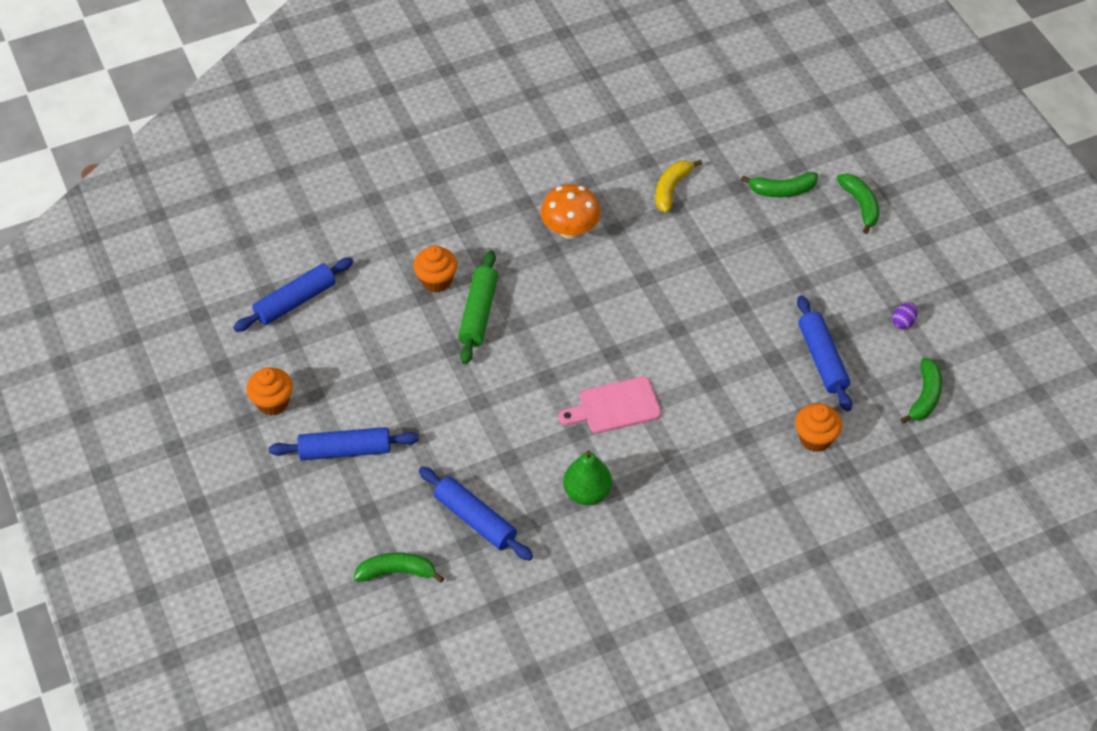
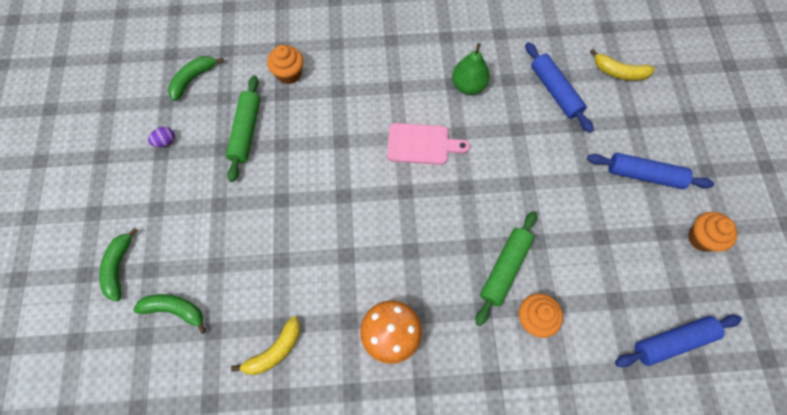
camera: 160 degrees left, 15 degrees up
(397, 572) = (619, 72): green banana -> yellow banana
(822, 359) = (246, 131): blue rolling pin -> green rolling pin

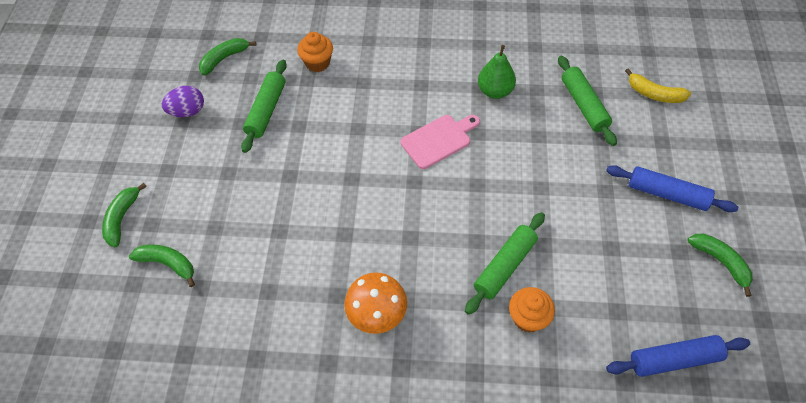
camera: 10 degrees right, 10 degrees down
(165, 142) = (187, 111): purple egg -> purple egg, size x1.61
(274, 351) = (258, 314): yellow banana -> none
(422, 144) = (438, 140): pink cutting board -> pink cutting board turned 45 degrees counterclockwise
(555, 91) = (584, 105): blue rolling pin -> green rolling pin
(701, 238) = (720, 262): orange cupcake -> green banana

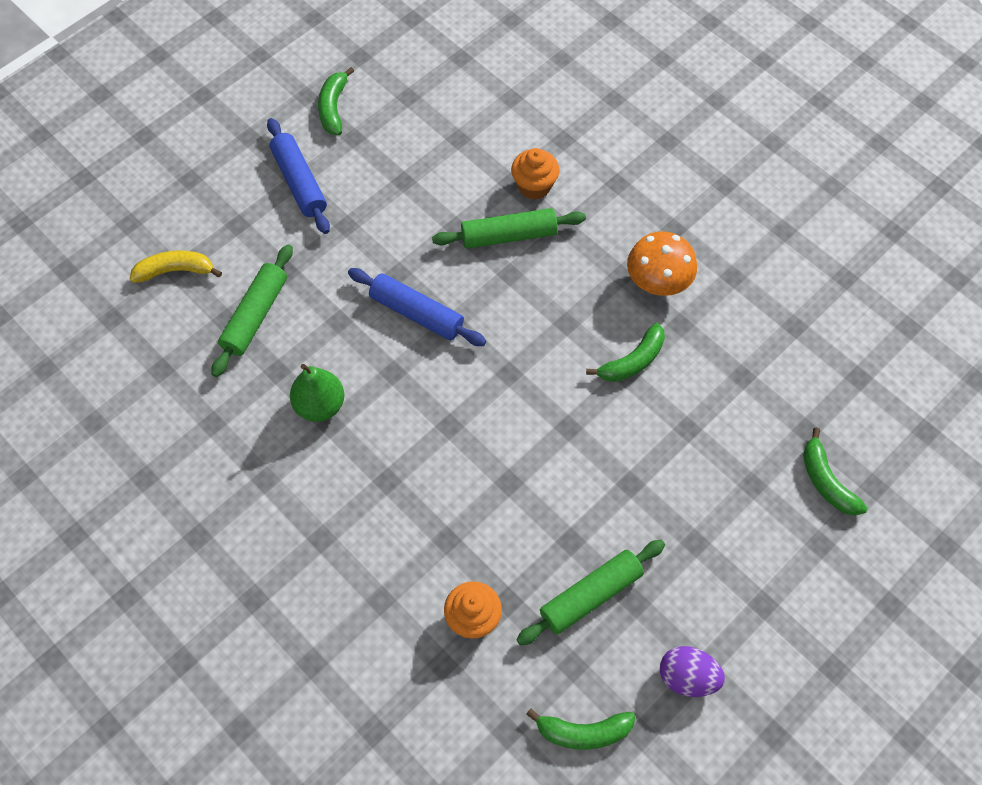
camera: 140 degrees left, 5 degrees up
(122, 218) = (849, 578): green banana -> green banana (632, 361)
(438, 140) = (439, 398): pink cutting board -> none
(654, 94) = (175, 271): yellow banana -> yellow banana turned 75 degrees counterclockwise
(674, 359) = (458, 83): blue rolling pin -> blue rolling pin (416, 313)

